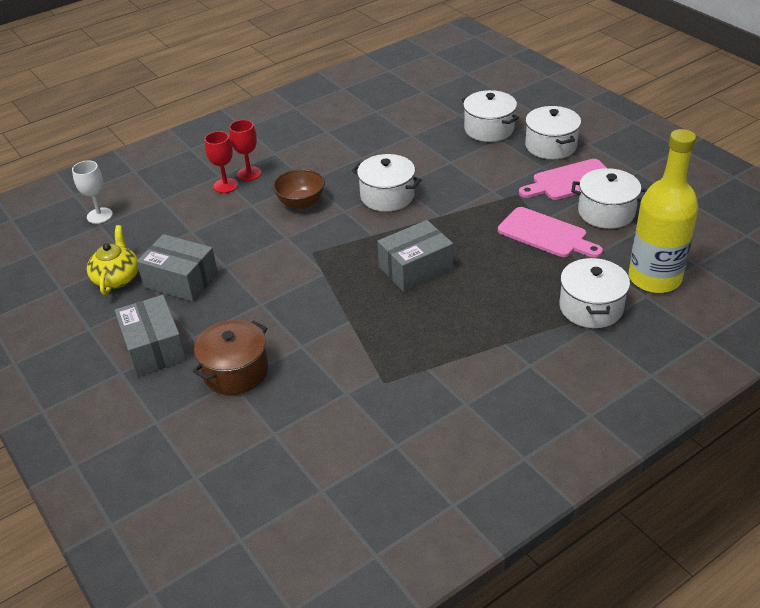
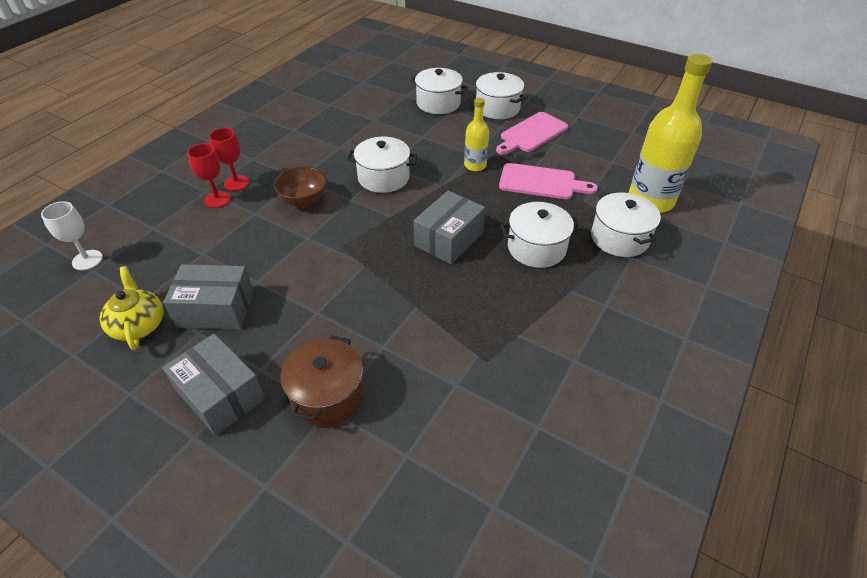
camera: 25 degrees left, 5 degrees up
(487, 202) = (475, 165): none -> yellow bottle
(606, 212) = (576, 154): white pot -> white pot (536, 248)

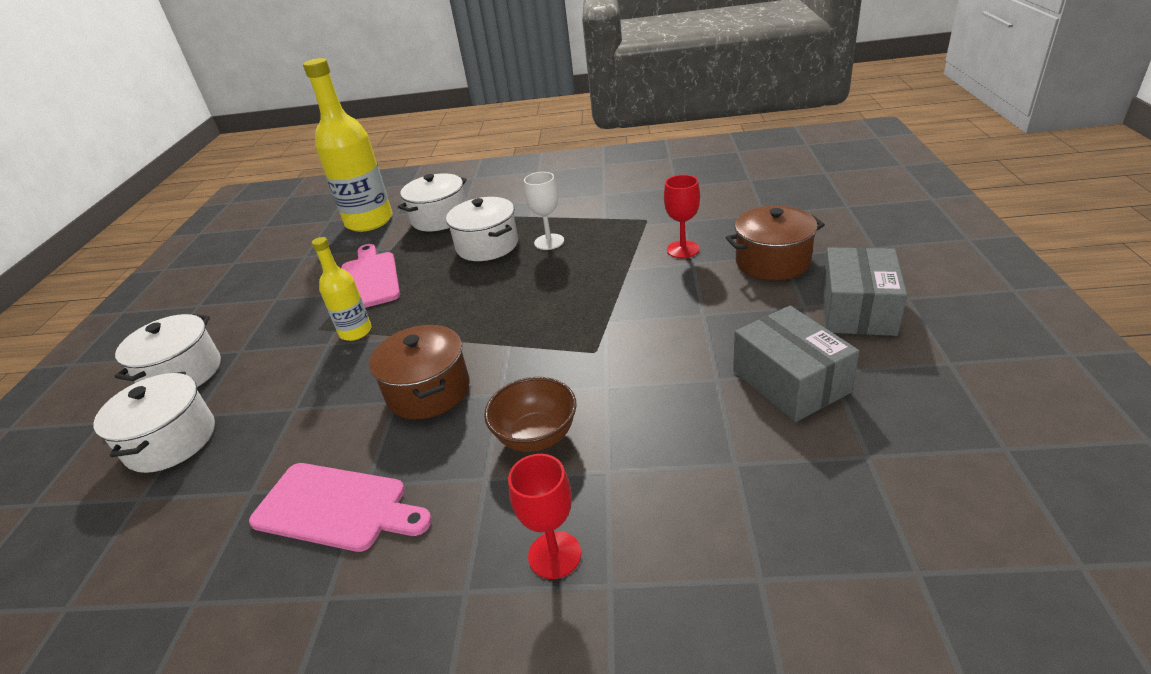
camera: 115 degrees left, 10 degrees down
(87, 260) = (916, 605): white goblet -> white goblet (549, 242)
(139, 325) = (894, 426): yellow teapot -> none
(217, 199) = (617, 546): red goblet -> red goblet (683, 249)
(383, 177) = (428, 391): white pot -> brown pot
(449, 239) = (515, 291): grey box -> none
(531, 134) = (256, 321): pink cutting board -> pink cutting board (336, 508)

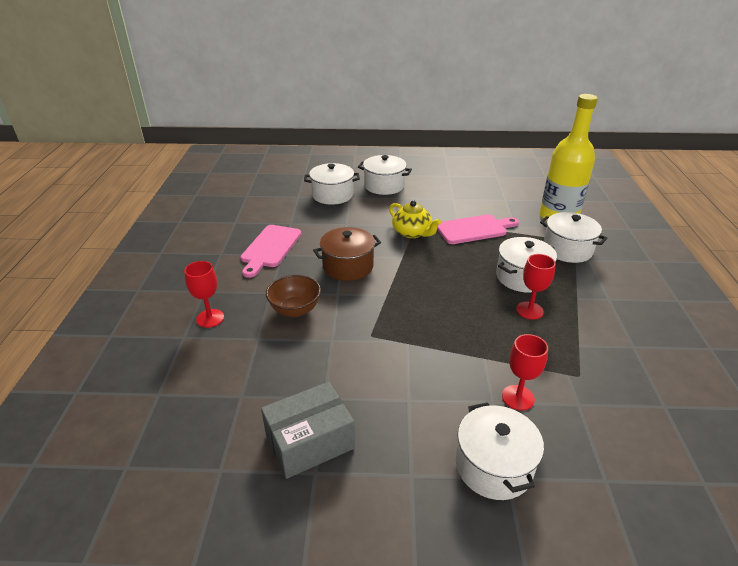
camera: 85 degrees right, 0 degrees up
(355, 332) = (412, 233): yellow bottle -> yellow teapot
(549, 242) = (529, 310): white goblet -> red goblet
(772, 262) = (493, 466): brown pot -> white pot
(857, 309) = (399, 519): grey box -> none

